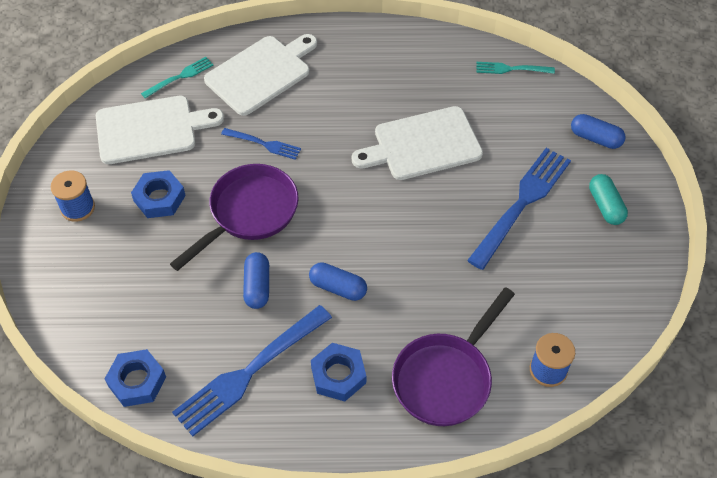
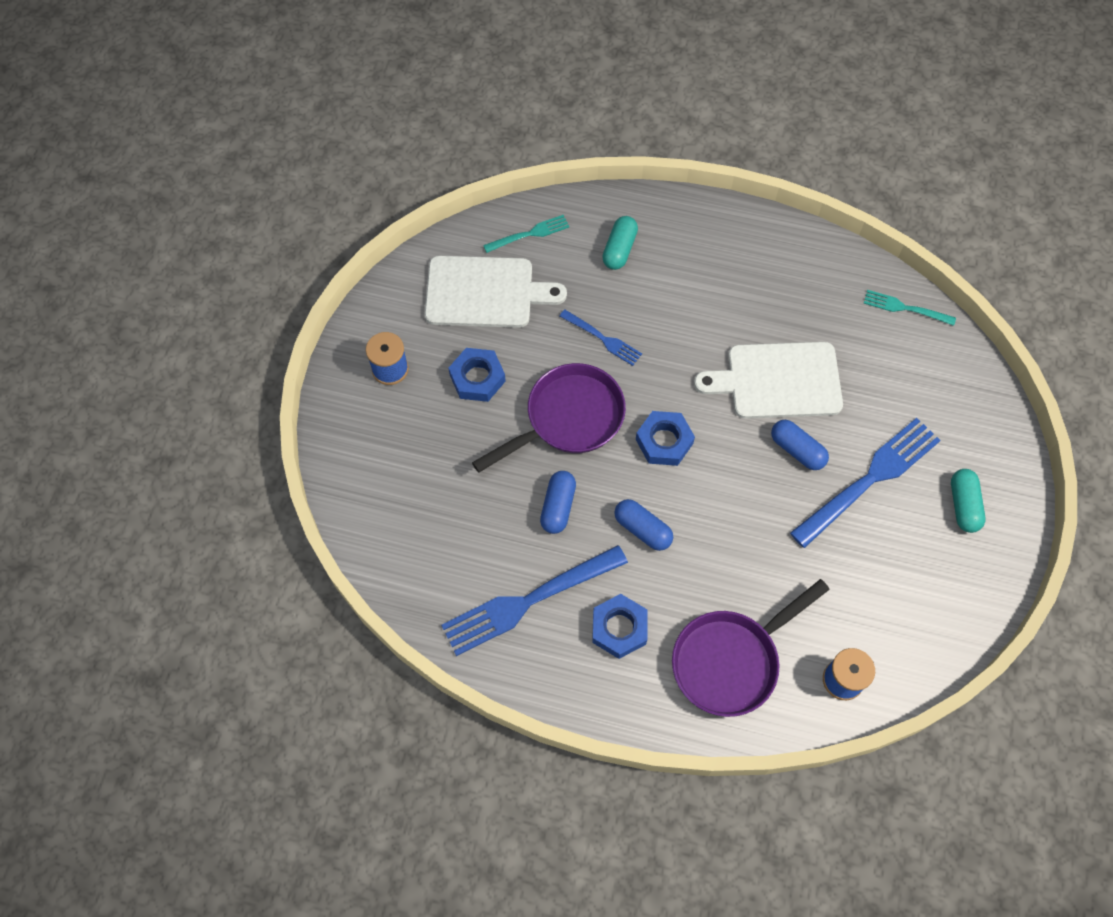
camera: 15 degrees right, 10 degrees up
(137, 381) = (413, 581): blue nut -> blue nut (664, 441)
(261, 73) = (619, 249): white cutting board -> turquoise capsule
(595, 138) = (977, 419): blue capsule -> blue capsule (797, 450)

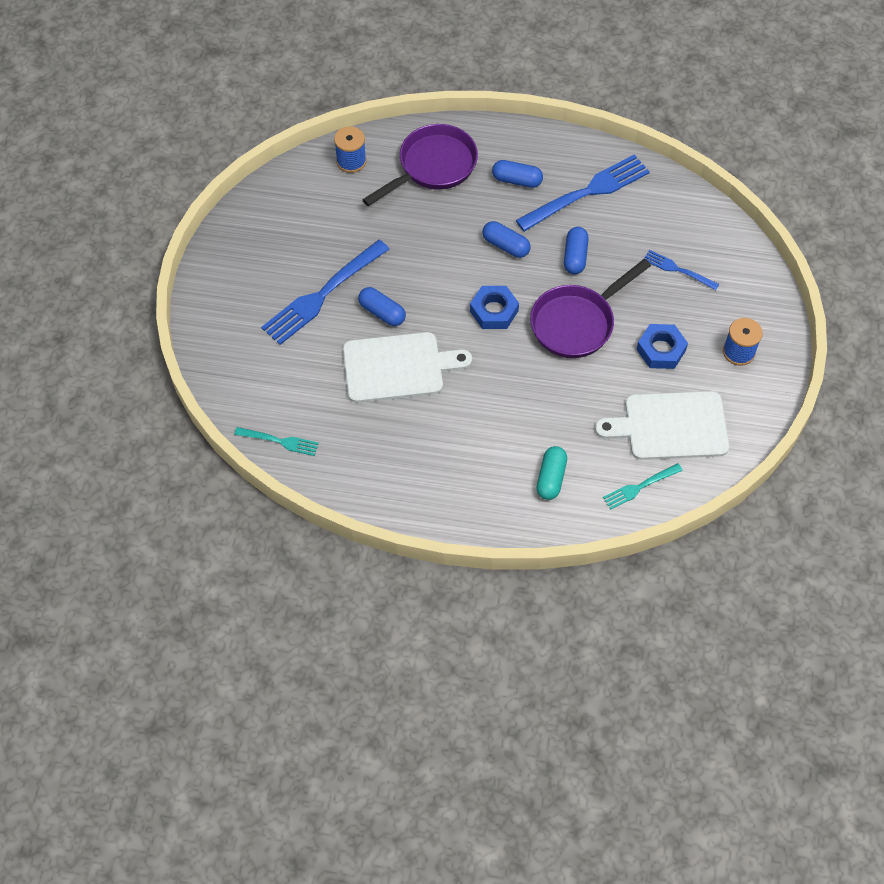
camera: 175 degrees right, 5 degrees down
(602, 338) = (556, 392): blue fork -> blue fork (678, 270)
(619, 628) = (517, 180): blue nut -> blue capsule
(963, 505) = (247, 281): turquoise capsule -> none

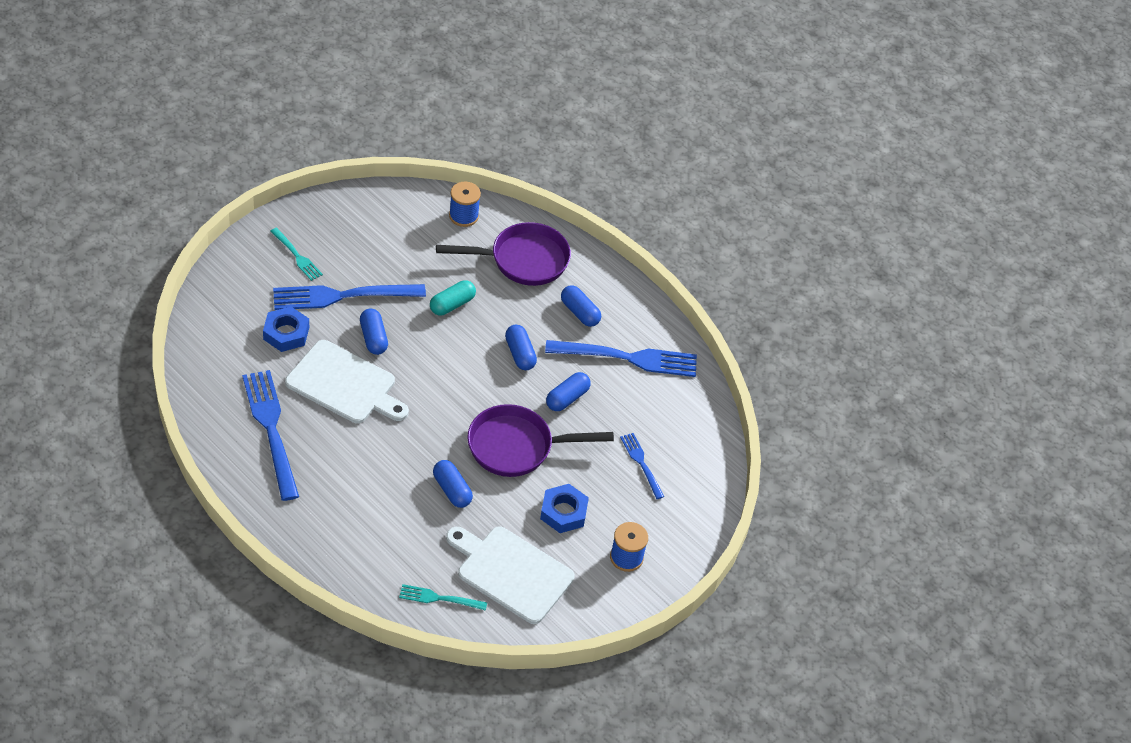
camera: 30 degrees right, 10 degrees down
(279, 441) = (204, 376): turquoise fork -> turquoise fork (297, 256)
(378, 447) = (271, 429): none -> blue fork
(494, 311) = (460, 394): blue nut -> blue nut (286, 333)
(551, 478) = (377, 543): turquoise capsule -> turquoise capsule (452, 304)
(564, 393) = (452, 490): none -> blue capsule

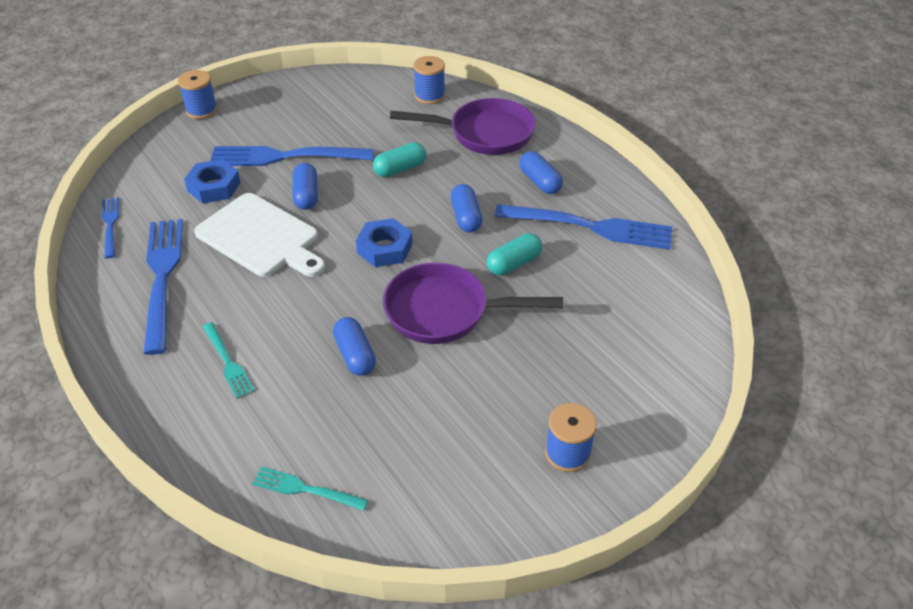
camera: 15 degrees right, 5 degrees down
(245, 244) = (201, 110): none -> blue spool
(297, 256) = (249, 122): turquoise fork -> turquoise fork (228, 362)
(511, 573) = (409, 462): white cutting board -> none
(563, 512) = (491, 390): blue nut -> blue nut (385, 248)
(567, 398) = (513, 263): blue capsule -> turquoise capsule
(641, 463) = (597, 339): blue fork -> blue fork (110, 225)

